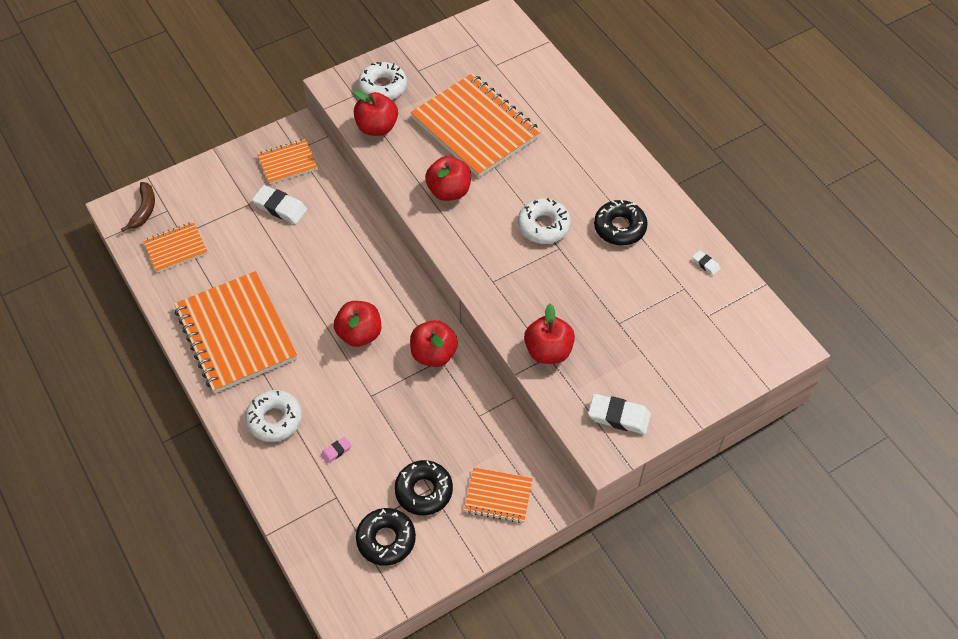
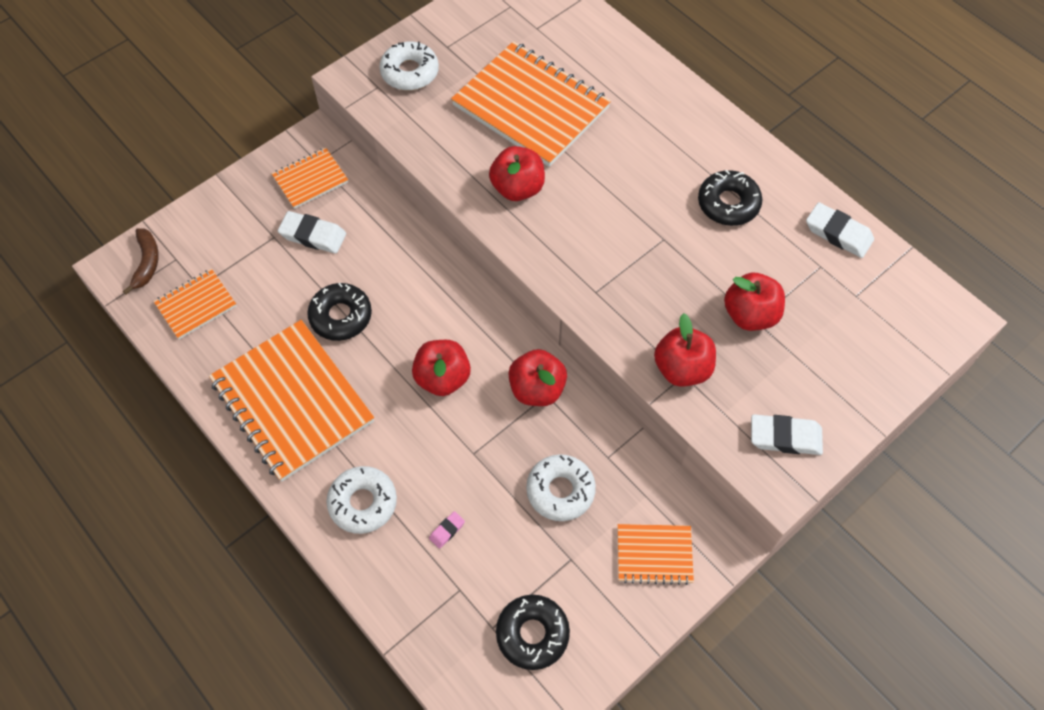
camera: 10 degrees left, 5 degrees up
(377, 127) = (413, 122): red apple -> red apple (750, 315)
(424, 491) = (564, 563): black donut -> black donut (341, 316)
(543, 226) = (639, 214): white donut -> white donut (560, 491)
(705, 264) = (838, 233): white eraser -> white eraser, size x1.96

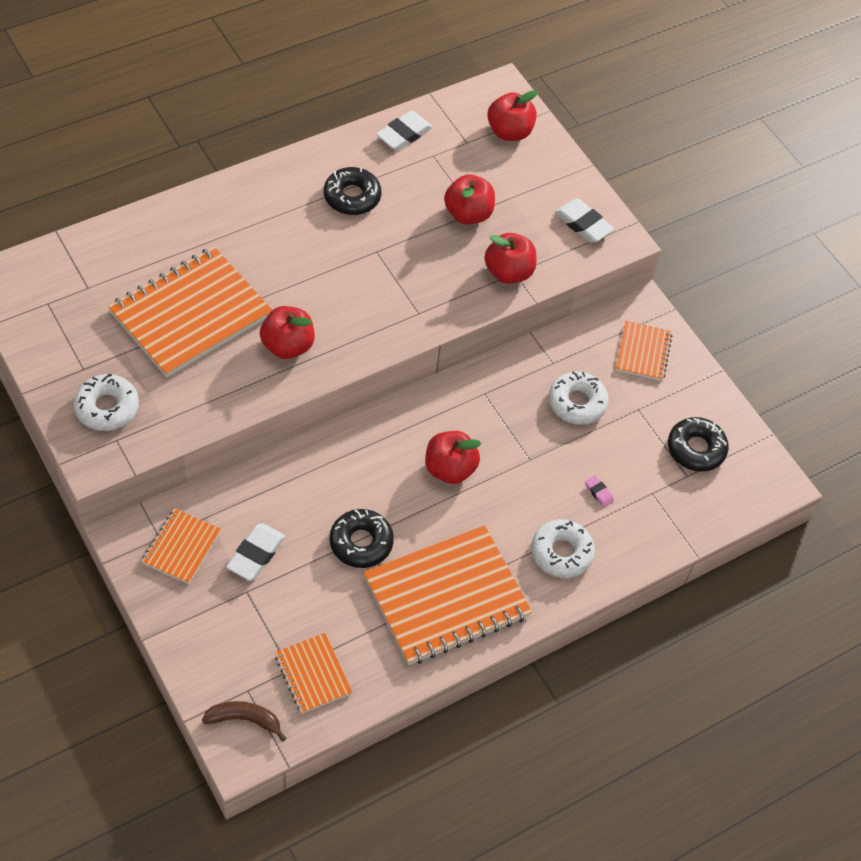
camera: 85 degrees left, 5 degrees down
(310, 179) = (181, 547): orange notebook -> orange notebook turned 45 degrees clockwise
(537, 389) = (477, 399): red apple -> red apple (509, 132)
(785, 437) = (583, 224): white eraser -> white eraser turned 60 degrees counterclockwise

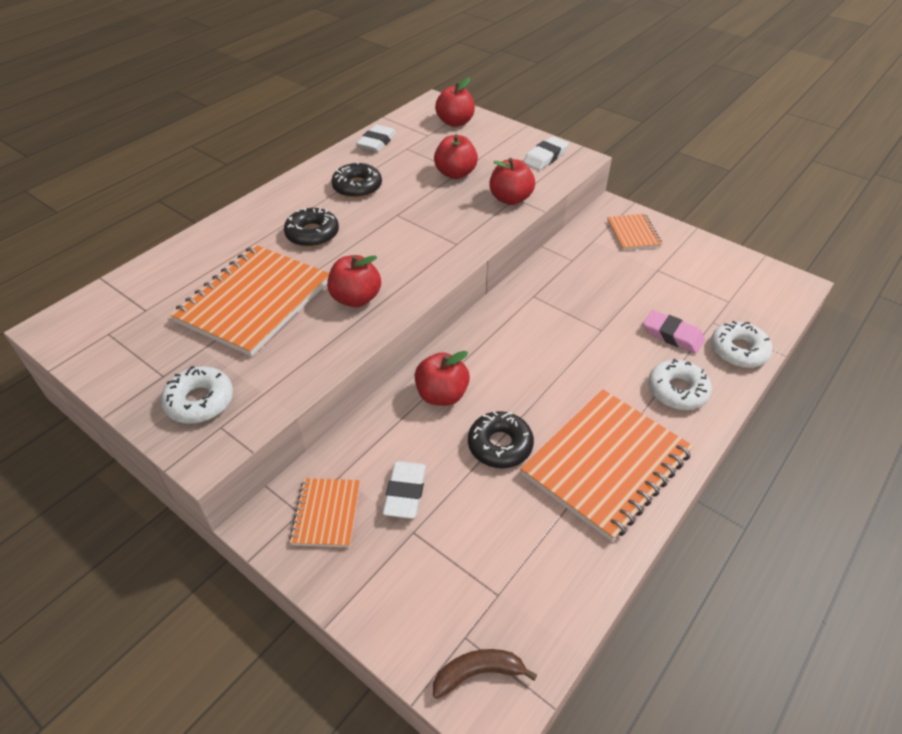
camera: 15 degrees left, 10 degrees down
(312, 674) = (523, 590): orange notebook -> none
(449, 469) = (541, 359): red apple -> red apple (442, 395)
(577, 403) = (609, 280): white donut -> white donut (738, 351)
(583, 224) = (545, 157): white eraser -> white eraser turned 75 degrees counterclockwise
(598, 492) = (672, 335): pink eraser -> pink eraser, size x1.96
(696, 449) = (720, 281): black donut -> black donut (312, 234)

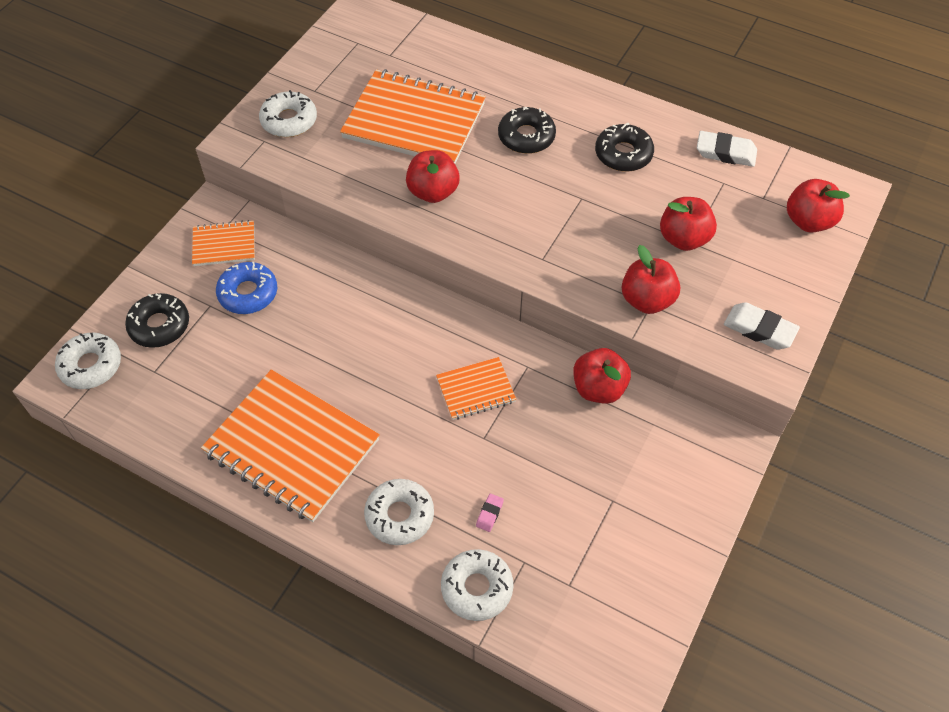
camera: 80 degrees right, 10 degrees up
(405, 492) = (248, 293): white eraser -> blue donut
(442, 395) = (362, 302): red apple -> red apple (598, 388)
(478, 673) = (91, 365): brown banana -> white donut
(500, 445) = (306, 356): black donut -> black donut (159, 325)
(633, 233) = (684, 472): orange notebook -> orange notebook (476, 390)
(672, 335) = (489, 514): pink eraser -> pink eraser, size x0.51

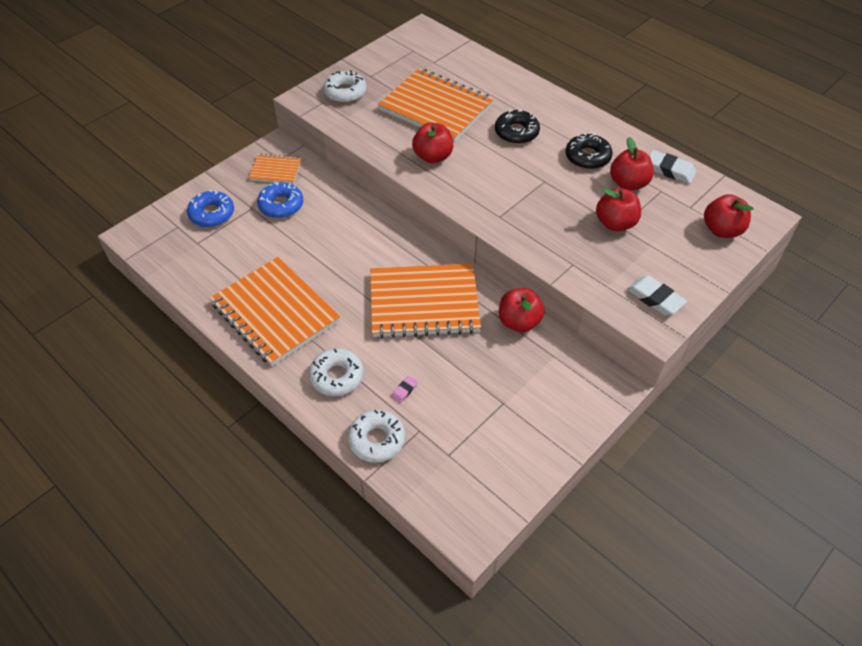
camera: 15 degrees right, 5 degrees down
(91, 365) = (155, 230): white donut -> none
(159, 325) = (212, 214): black donut -> blue donut
(476, 390) = (424, 303): orange notebook -> orange notebook, size x2.01
(647, 300) = (571, 260): red apple -> red apple (628, 183)

